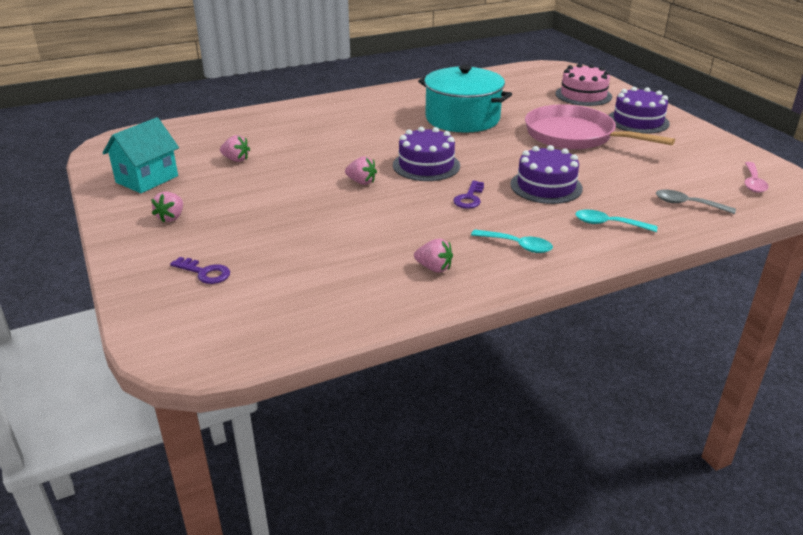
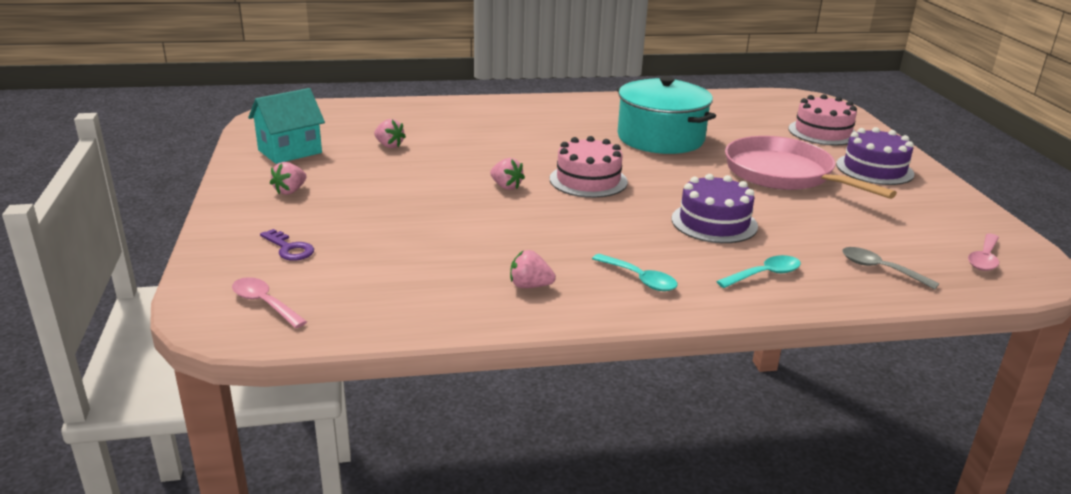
camera: 15 degrees right, 5 degrees down
(214, 329) = (264, 303): none -> pink spoon
(426, 165) = (588, 180): purple cake -> pink cake
(434, 268) = (530, 286): pink strawberry -> pink strawberry turned 150 degrees clockwise
(469, 198) = (616, 221): purple key -> none
(608, 224) = (764, 274): turquoise spoon -> turquoise spoon turned 120 degrees clockwise

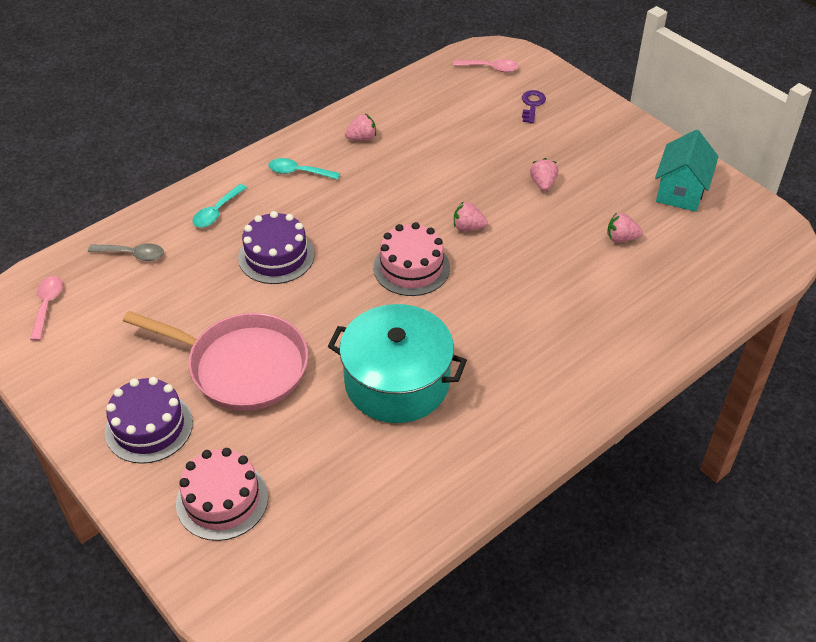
camera: 150 degrees right, 20 degrees up
(289, 249) = (532, 105): purple key -> purple key turned 90 degrees clockwise
(290, 191) = (609, 150): pink strawberry -> pink strawberry (543, 184)

